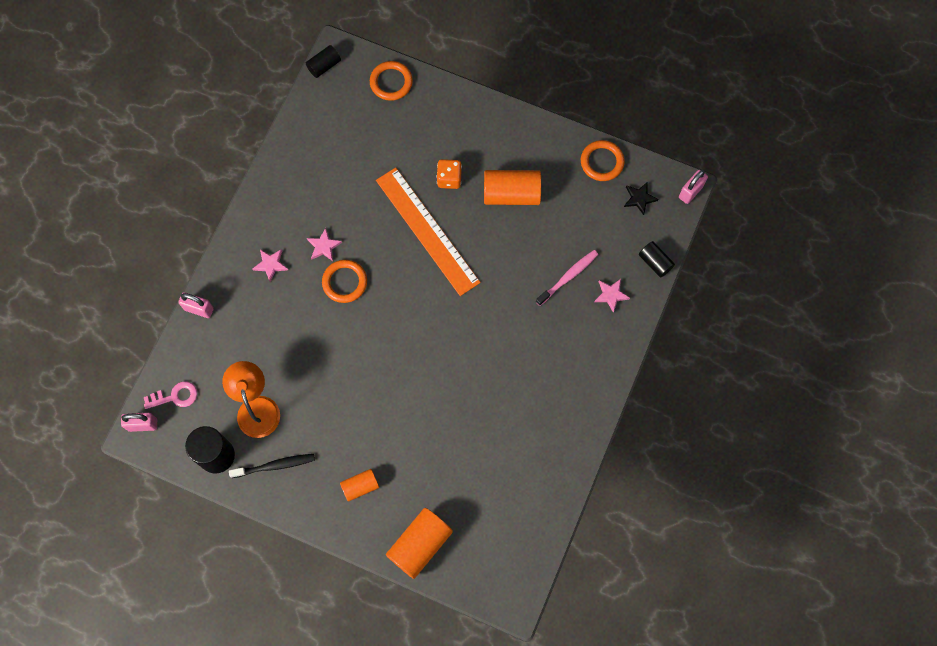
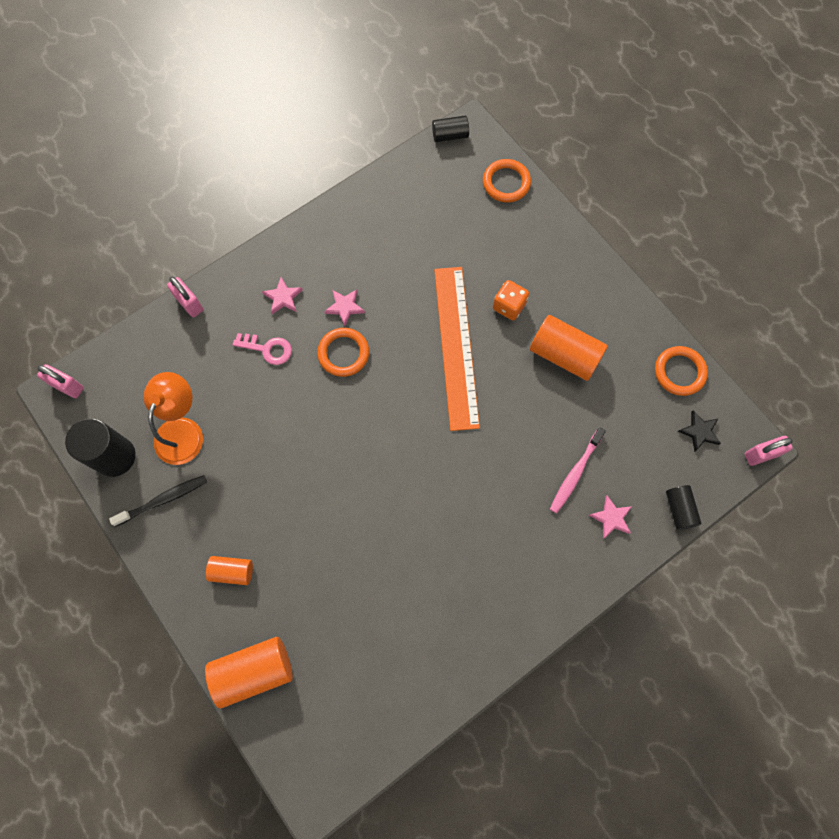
camera: 30 degrees right, 0 degrees up
(175, 396) = (114, 376): pink key -> pink key (267, 349)
(275, 465) = (163, 500): black toothbrush -> black toothbrush turned 45 degrees counterclockwise
(568, 277) = (575, 473): pink toothbrush -> pink toothbrush turned 135 degrees clockwise

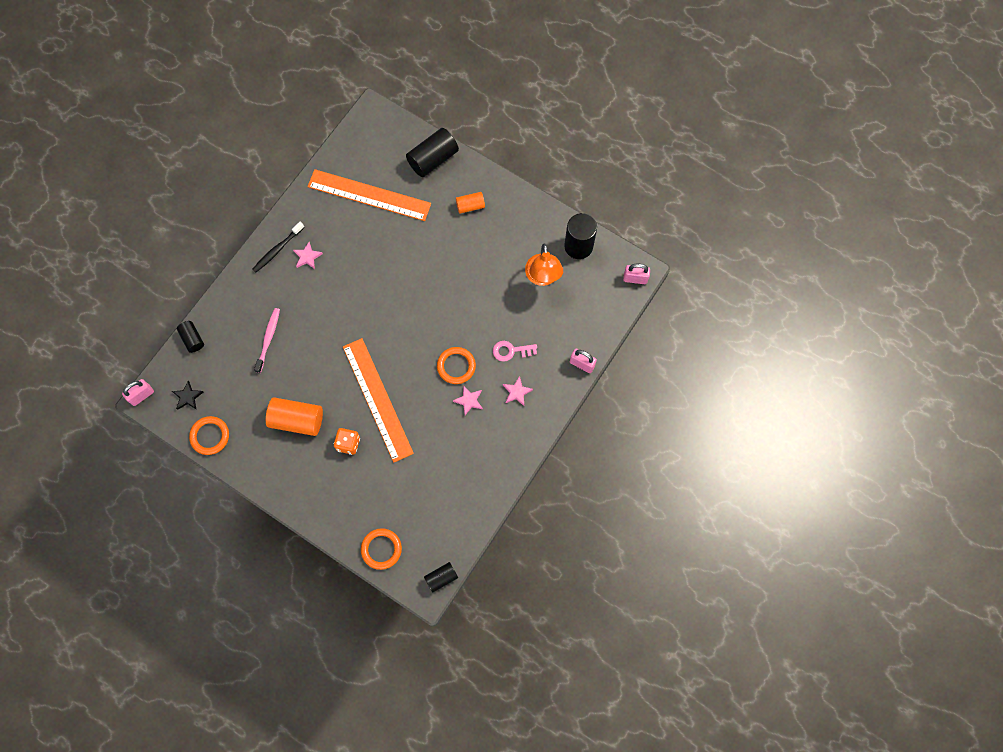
camera: 160 degrees right, 0 degrees up
(163, 500) = (534, 231): black toothbrush -> black toothbrush (277, 250)
(254, 671) = (433, 159): orange cylinder -> black cylinder
(370, 644) = (369, 195): none -> orange ruler
(611, 518) = (237, 318): pink star -> pink star (307, 257)

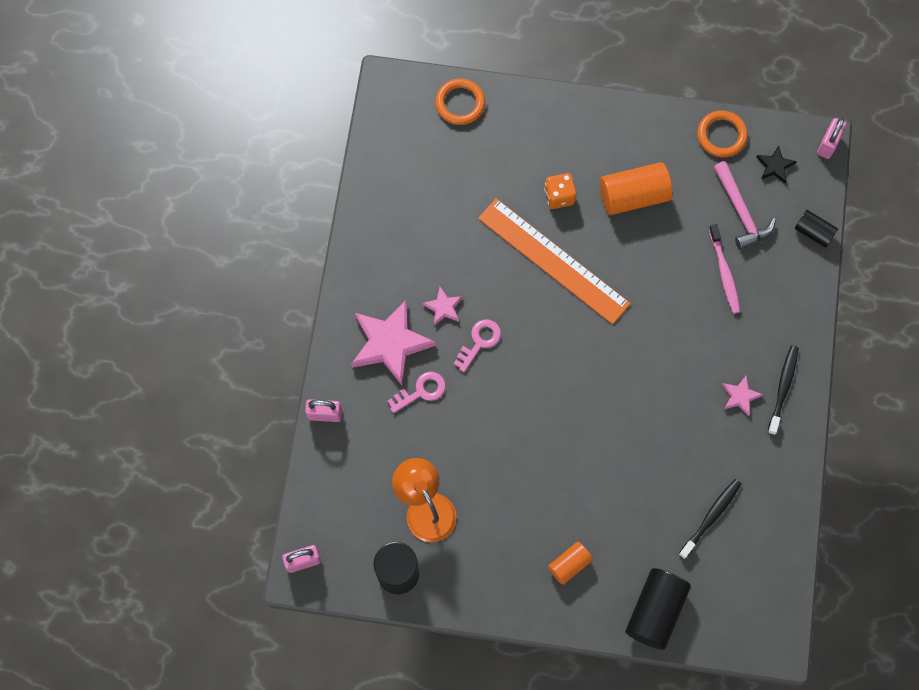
camera: 155 degrees right, 0 degrees up
(231, 375) = (741, 212): none -> pink hammer
(369, 195) = (711, 517): orange ruler -> black toothbrush
(441, 578) = (378, 103): black cylinder -> none
(456, 366) = (479, 342): orange ring -> pink key
(517, 392) = (390, 343): pink star -> pink star, size x2.11

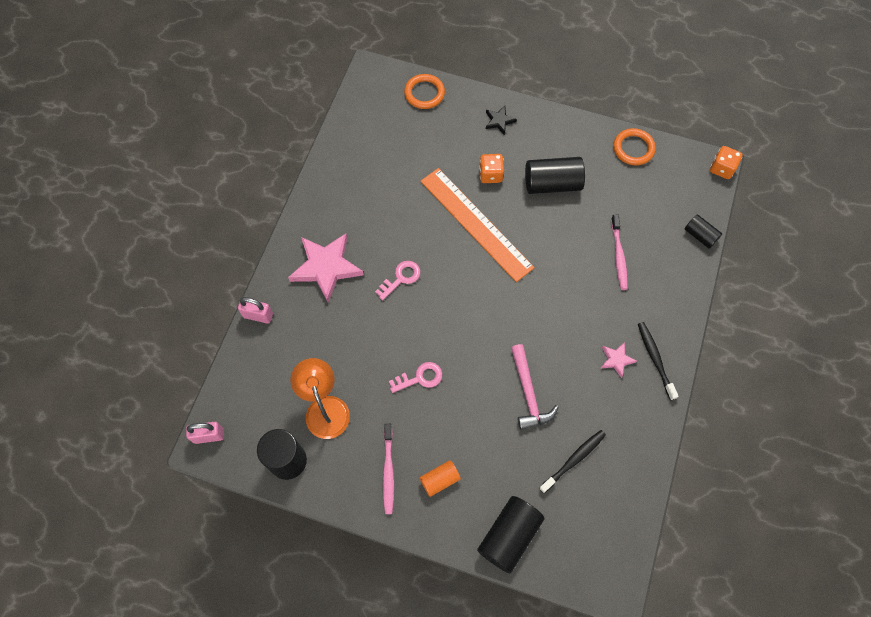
camera: 10 degrees right, 5 degrees down
(421, 391) = (343, 310): pink key -> pink key (420, 378)
(443, 307) = (377, 246): pink star -> none
(511, 565) = (388, 471): none -> pink toothbrush
(633, 196) = (552, 184): orange cylinder -> black cylinder
(741, 212) = (640, 210): pink hammer -> pink hammer (528, 393)
(775, 166) = (674, 178): black star -> black star (499, 121)
(783, 388) = (655, 359): black toothbrush -> black toothbrush turned 45 degrees counterclockwise
(828, 144) = (722, 168): pink padlock -> orange dice

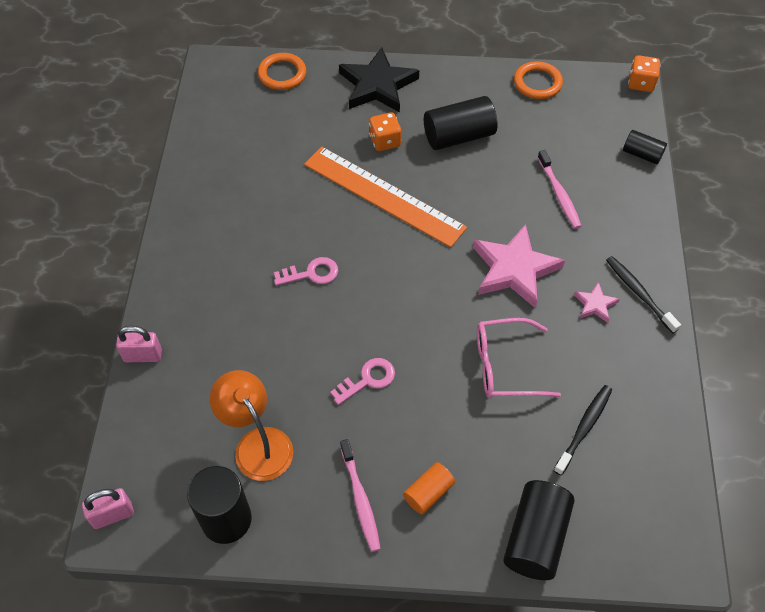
camera: 15 degrees left, 10 degrees down
(326, 267) = (215, 282): pink star -> pink star (514, 269)
(401, 278) = (311, 273): pink key -> pink key turned 45 degrees clockwise
(499, 121) = (377, 85): black star -> black star, size x2.11
(528, 393) = (505, 366): pink hammer -> pink glasses

